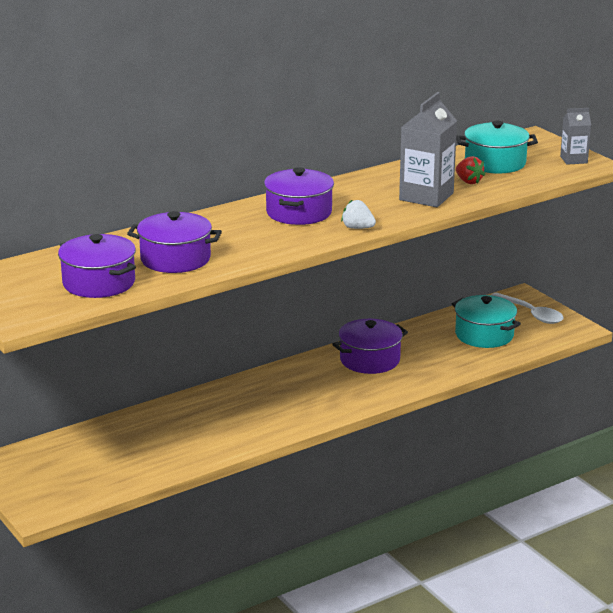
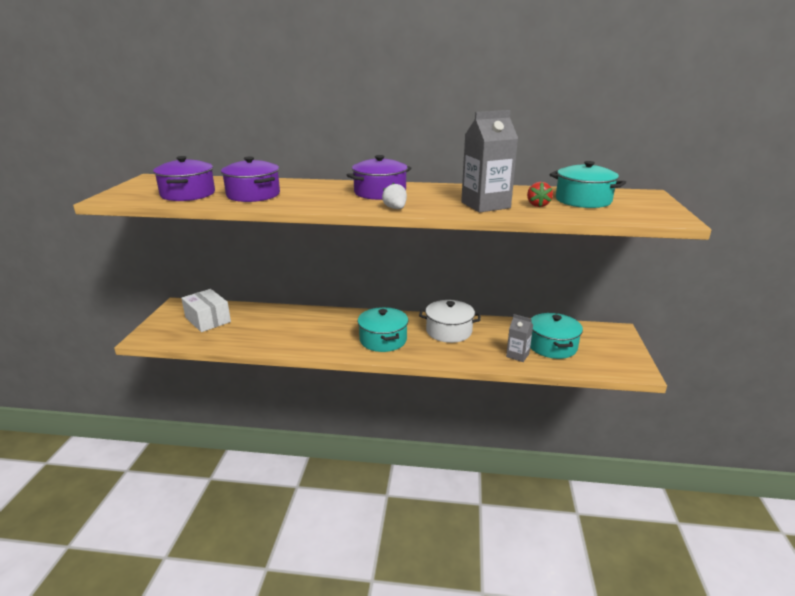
camera: 40 degrees right, 0 degrees up
(76, 461) = (208, 320): none -> white box
(318, 396) = (383, 340): none -> turquoise pot
(369, 360) = (449, 331): purple pot -> white pot
(531, 314) = (609, 346): white spoon -> none
(573, 160) = (660, 213): grey carton -> grey carton (517, 355)

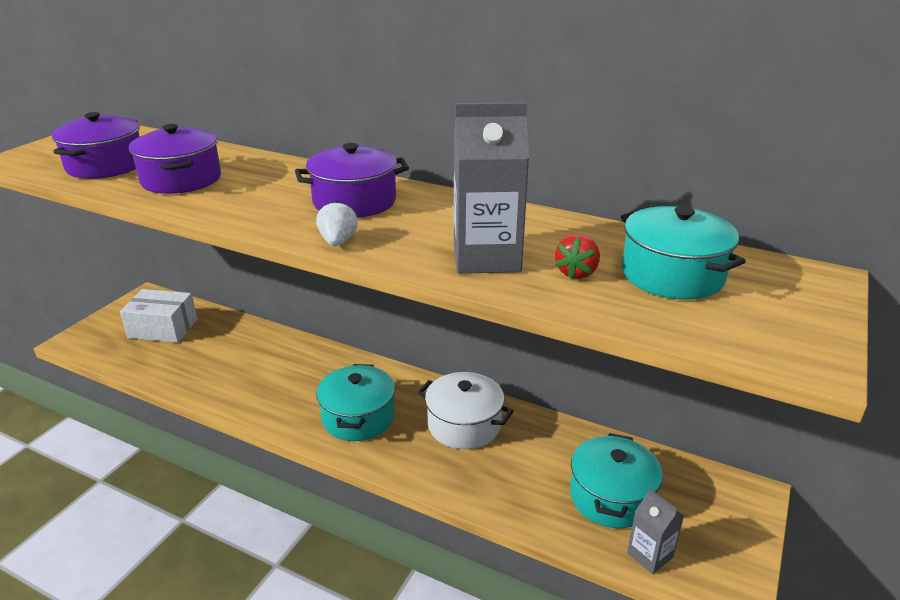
camera: 20 degrees right, 5 degrees up
(208, 320) = (163, 328): white box -> white box turned 60 degrees counterclockwise
(517, 355) = (540, 500): grey carton -> grey carton (649, 555)

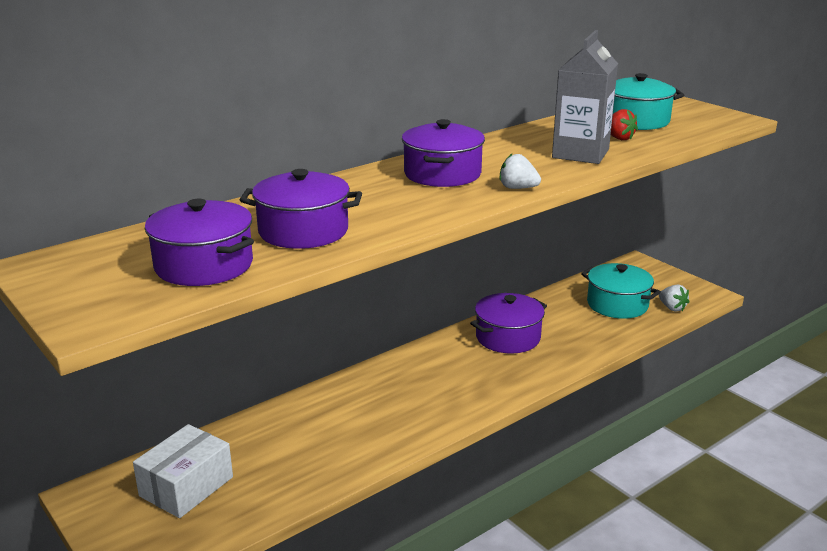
camera: 65 degrees left, 5 degrees down
(358, 417) = (463, 383): turquoise pot -> none
(464, 425) = (508, 337): white pot -> purple pot
(649, 555) = (672, 308): grey carton -> white strawberry

